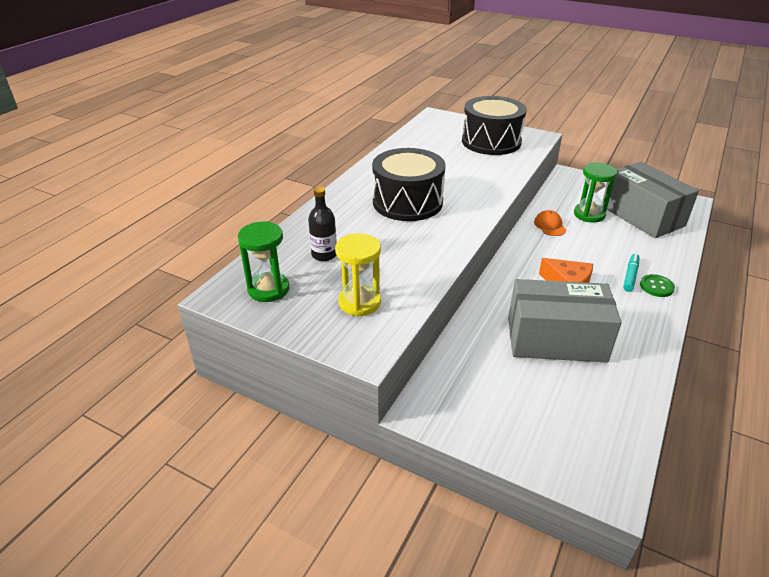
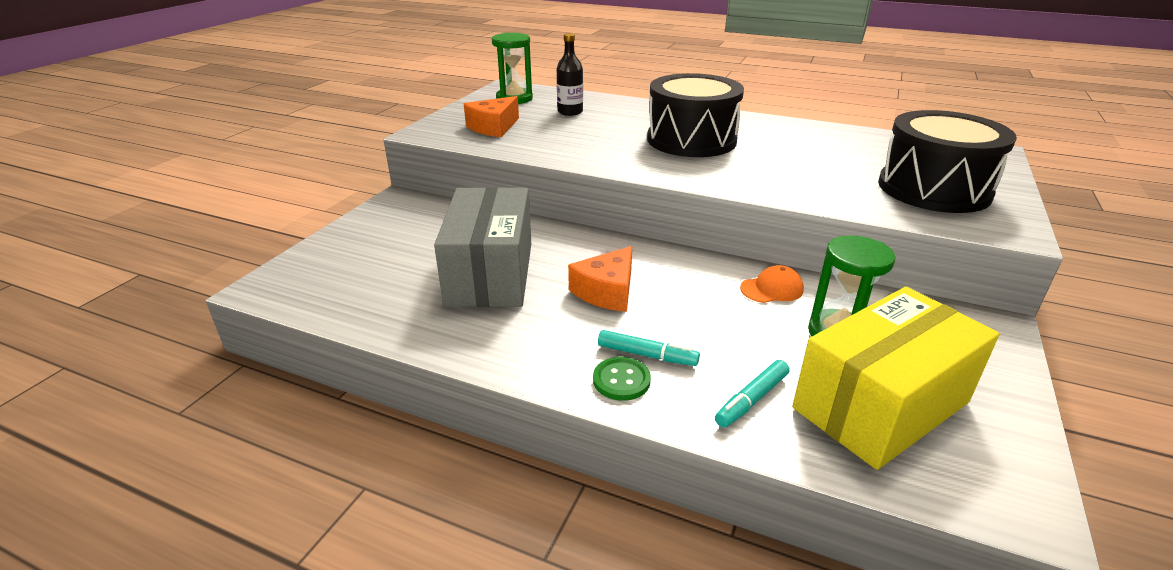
camera: 85 degrees right, 5 degrees down
(359, 302) = (493, 127): yellow hourglass -> orange cheese
(642, 216) = (880, 405): grey box -> yellow box
(654, 248) = (752, 400): none -> turquoise marker

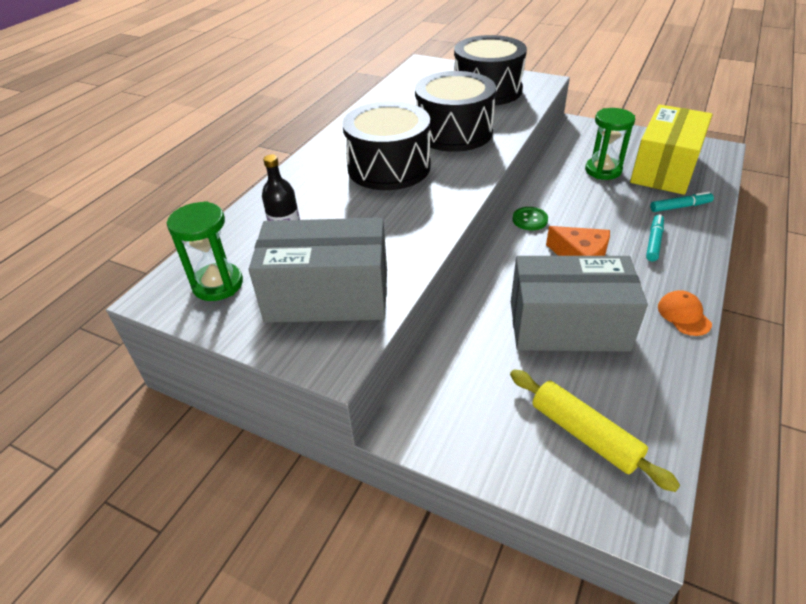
camera: 85 degrees left, 10 degrees up
(355, 270) = (584, 434): none -> yellow rolling pin
(493, 127) = (327, 295): orange cheese -> grey box
(621, 380) = (685, 253): green button -> green button (530, 220)
(752, 400) = (680, 207): turquoise marker -> turquoise marker turned 60 degrees counterclockwise
(772, 289) = (558, 186): orange cap -> orange cap (683, 315)
(787, 168) = (454, 132): none -> black drum
(880, 405) = (664, 169): yellow box -> yellow box turned 60 degrees clockwise

